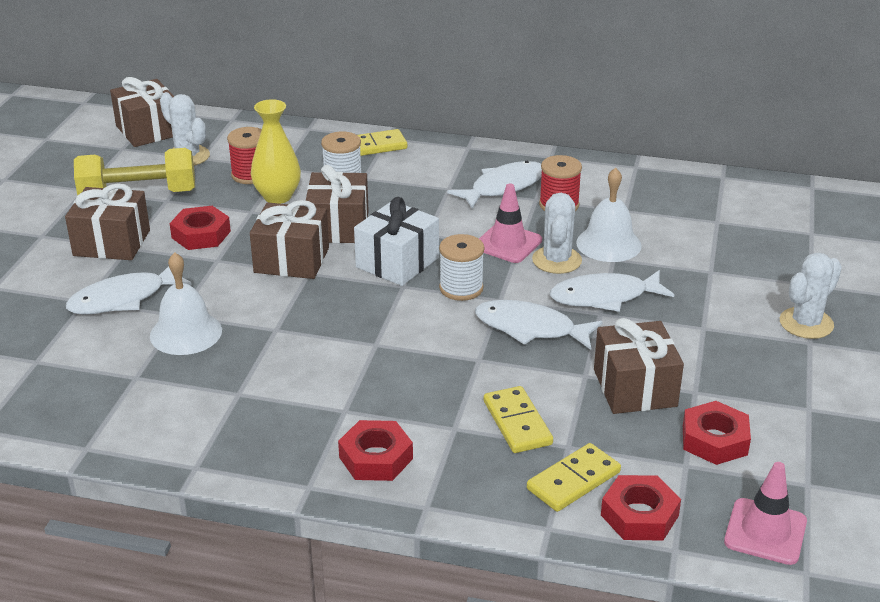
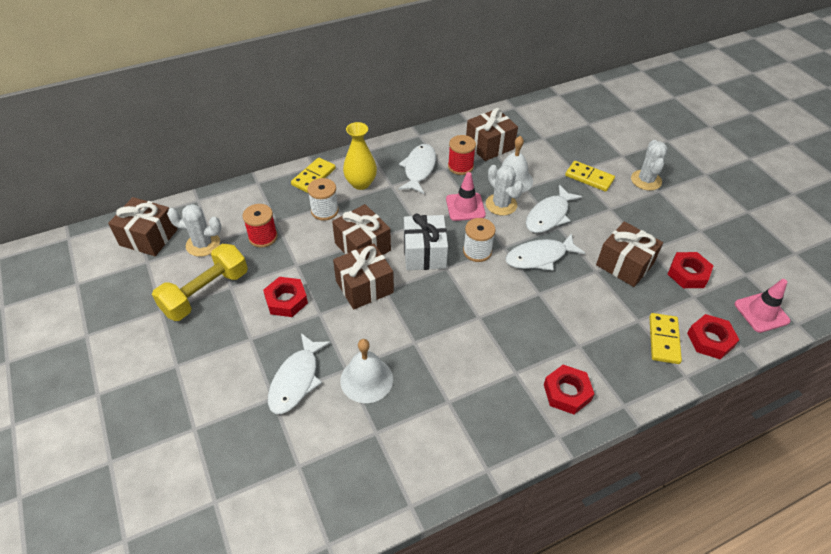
camera: 40 degrees left, 15 degrees up
(112, 243) = (235, 341): brown gift -> brown gift (489, 146)
(277, 196) = (300, 244): yellow vase -> yellow vase (361, 183)
(517, 423) = (602, 322): yellow domino -> yellow domino (589, 178)

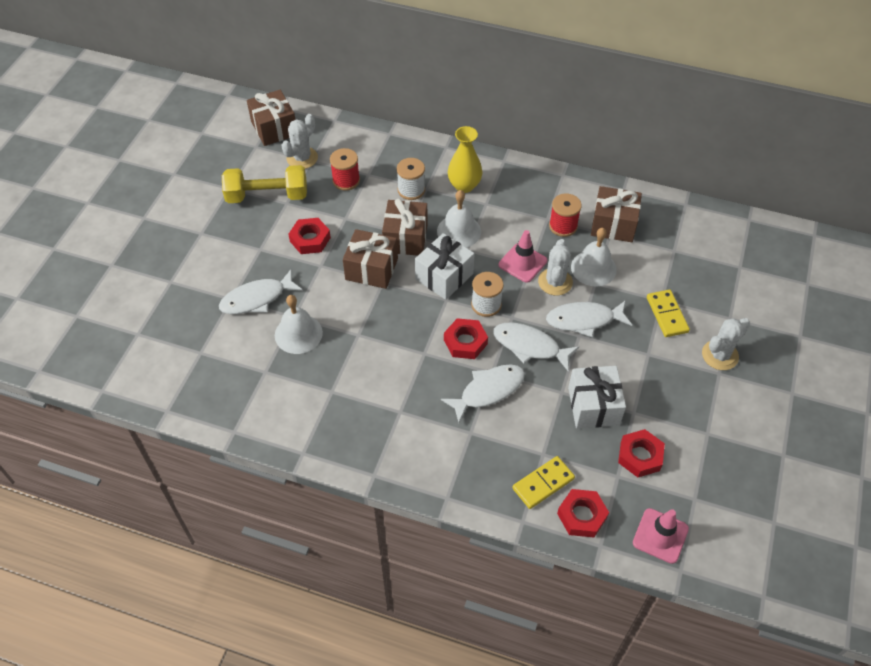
camera: 45 degrees right, 5 degrees up
(203, 244) = (302, 158): white cactus -> white cactus turned 75 degrees clockwise
(313, 177) = (435, 156): yellow domino -> none
(395, 216) = (459, 231): none -> white bell
(419, 169) = (525, 205): white fish -> white fish (488, 391)
(567, 392) = (418, 454): red nut -> red nut (465, 342)
(624, 264) = (593, 406): brown gift -> white gift

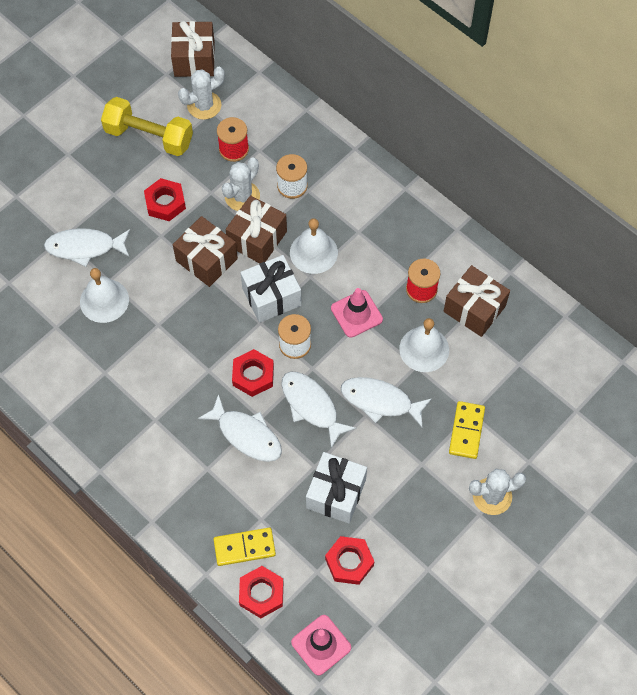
camera: 25 degrees right, 10 degrees up
(464, 186) = (348, 202): yellow vase -> none
(488, 391) = (246, 435): white fish -> white fish turned 45 degrees clockwise
(555, 282) = (376, 348): white cactus -> white cactus (242, 196)

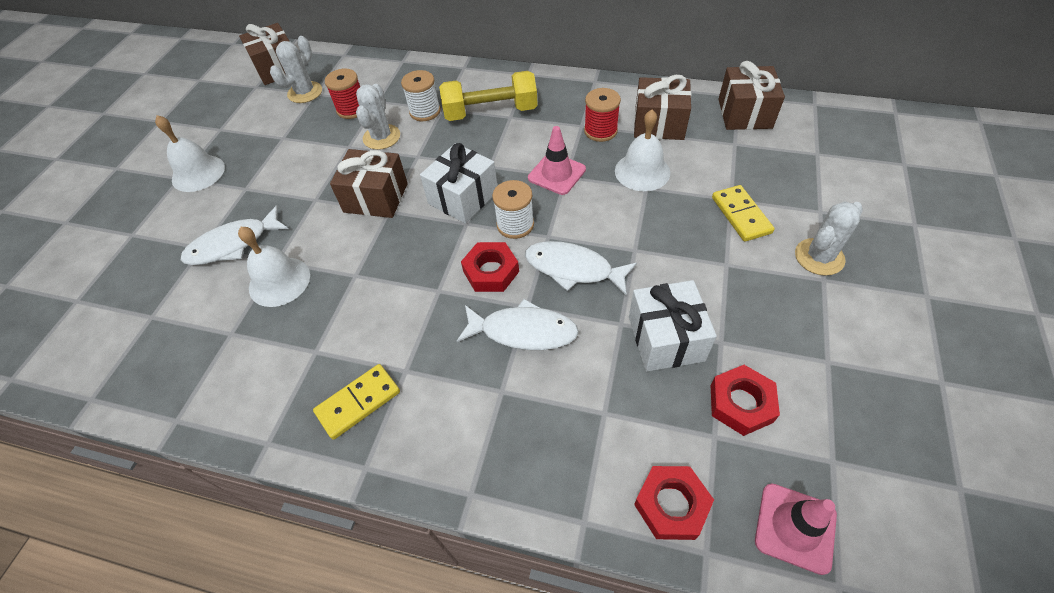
camera: 25 degrees left, 10 degrees down
(149, 136) = (261, 132): yellow dumbbell -> yellow dumbbell (490, 112)
(165, 203) = (305, 172): red nut -> none
(244, 547) = (609, 458): yellow domino -> yellow domino (358, 402)
(257, 238) = (417, 160): brown gift -> brown gift (744, 113)
(313, 252) = (480, 147): white bell -> white bell (198, 173)
(380, 401) = (638, 231): white fish -> none

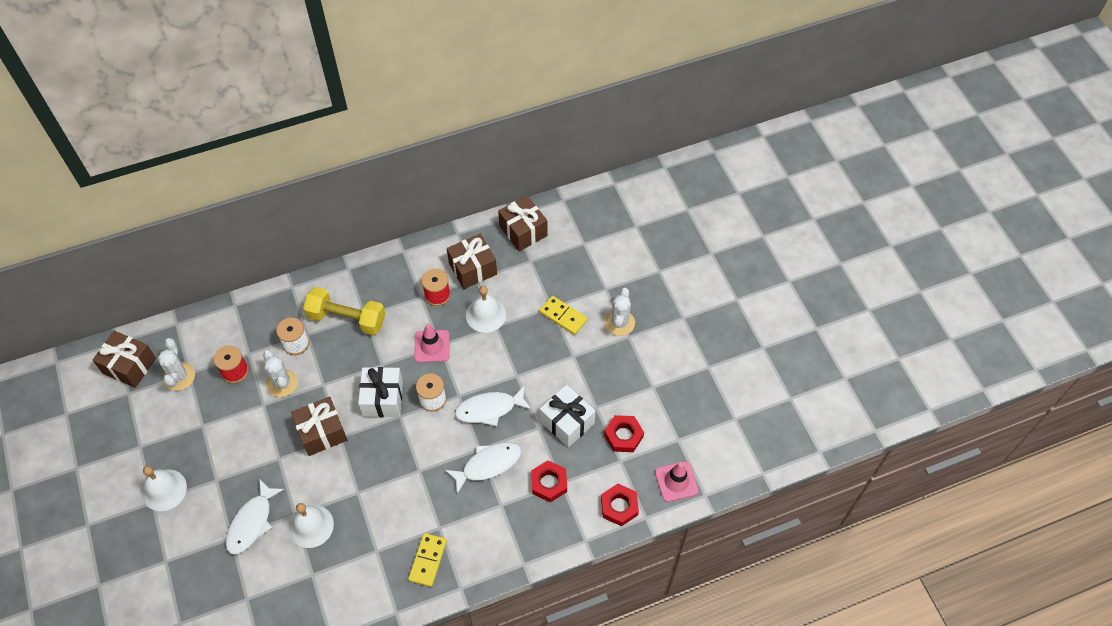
camera: 40 degrees left, 5 degrees up
(490, 112) = (347, 318): yellow dumbbell -> yellow dumbbell turned 60 degrees clockwise
(491, 271) = (441, 439): red nut -> red nut (549, 483)

